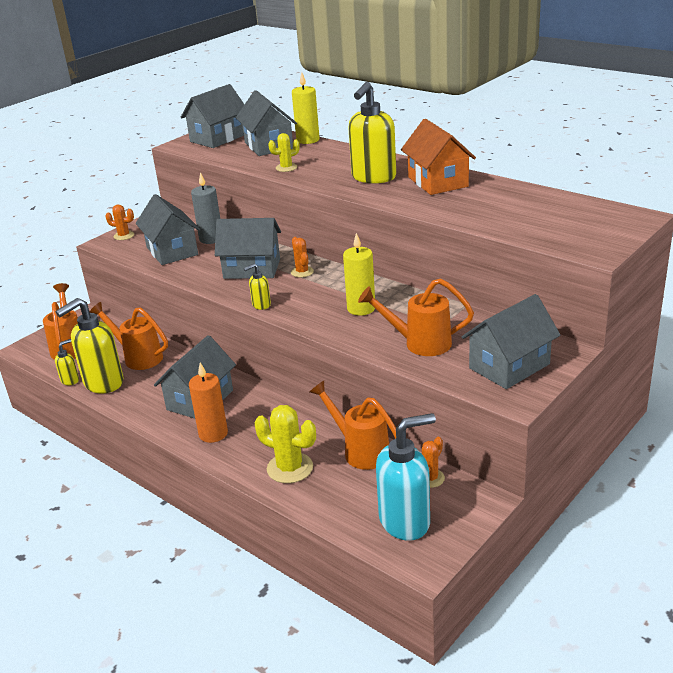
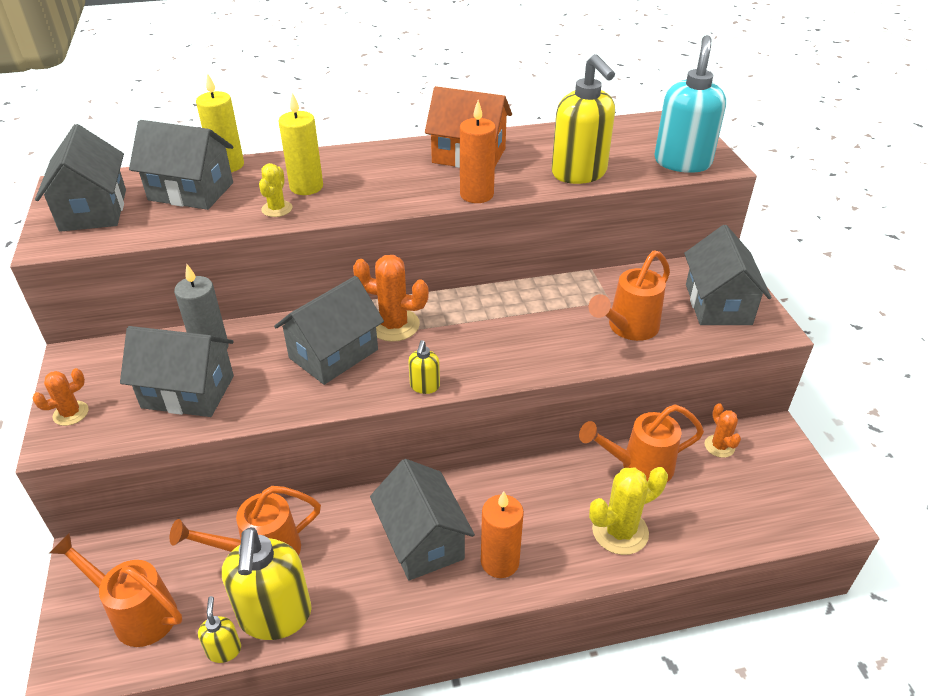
camera: 55 degrees left, 10 degrees up
(302, 272) = (394, 325): orange cactus -> orange cactus, size x1.70
(361, 308) = (521, 327): yellow candle -> yellow candle (306, 187)
(373, 178) = (399, 178): yellow soap dispenser -> yellow soap dispenser (579, 174)
(394, 202) = (476, 195): none -> orange candle
(405, 521) = (766, 496): turquoise soap dispenser -> turquoise soap dispenser (682, 162)

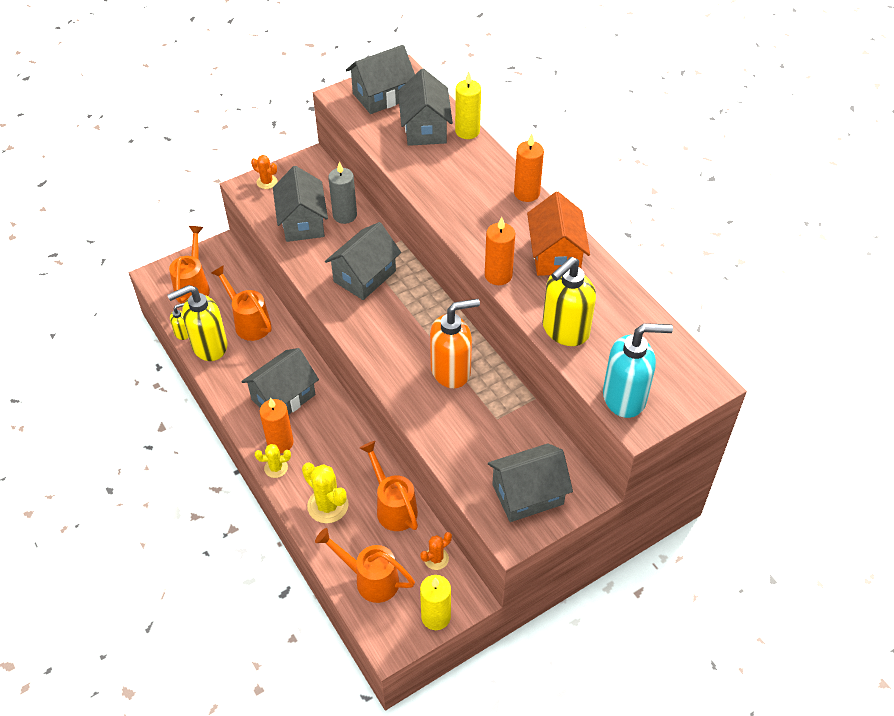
camera: 70 degrees right, 10 degrees up
(277, 209) = (425, 177): yellow cactus -> yellow cactus (276, 468)
(306, 187) = (460, 181): yellow candle -> yellow candle (436, 617)
(333, 354) = (364, 276): grey house -> grey house turned 75 degrees counterclockwise
(363, 152) = (526, 193): none -> orange candle
(394, 325) = (407, 297): orange cactus -> none
(424, 386) = (352, 333): yellow soap dispenser -> none
(527, 317) = (451, 371): none -> orange soap dispenser
(628, 328) = (466, 436): orange watering can -> orange watering can (370, 579)

